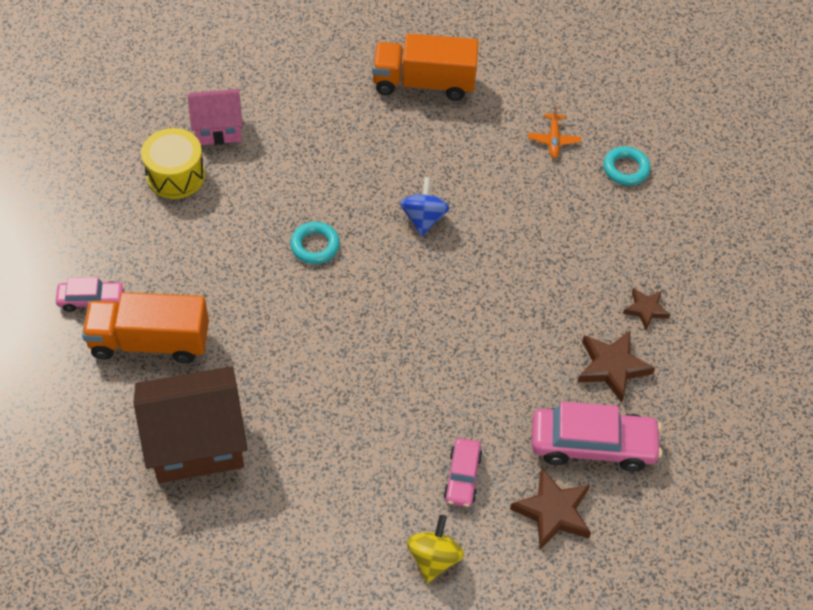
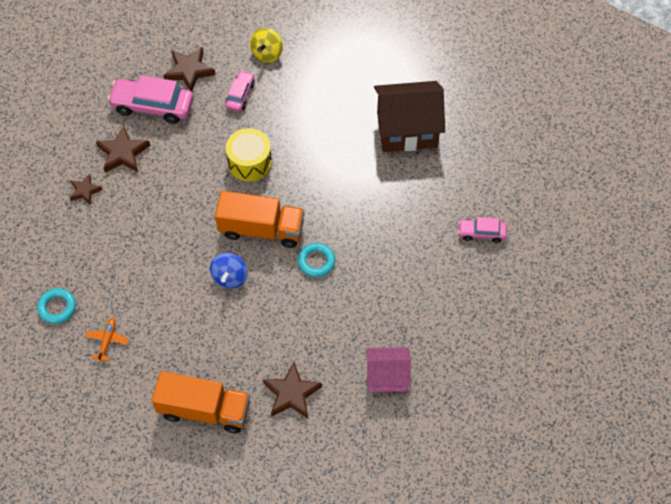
camera: 170 degrees left, 5 degrees up
(150, 342) = (439, 199): orange truck -> orange truck (261, 229)
(175, 175) = (422, 333): yellow drum -> yellow drum (249, 162)
(328, 105) = (291, 394): none -> brown star

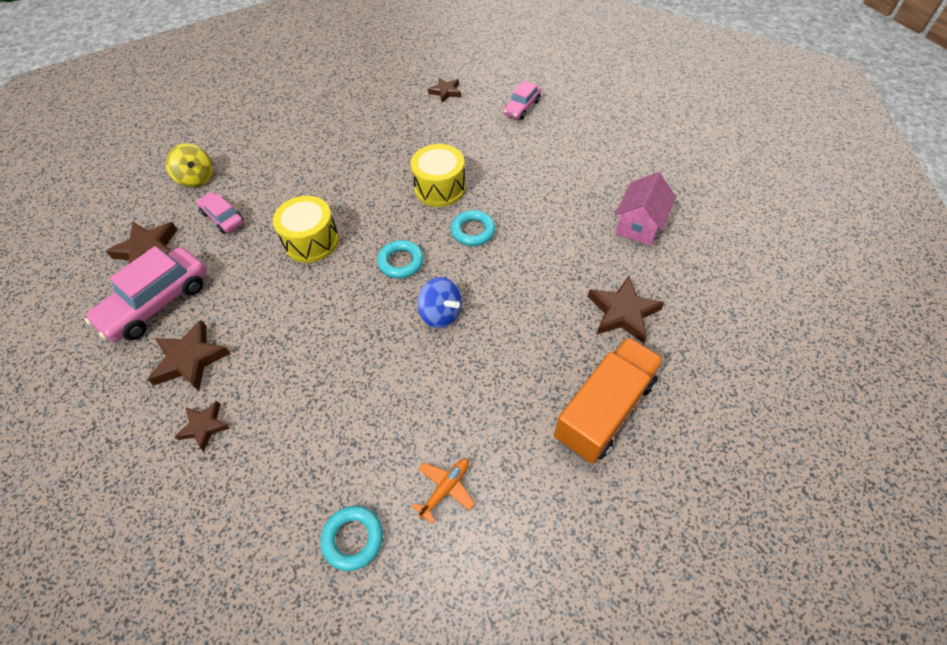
camera: 60 degrees left, 5 degrees down
(107, 340) = (445, 489): orange plane -> orange plane turned 90 degrees clockwise
(261, 229) = (401, 262): orange truck -> turquoise ring
(348, 217) = (440, 188): none -> yellow drum
(407, 130) = (378, 114): brown house -> none
(466, 165) = (446, 92): none -> brown star

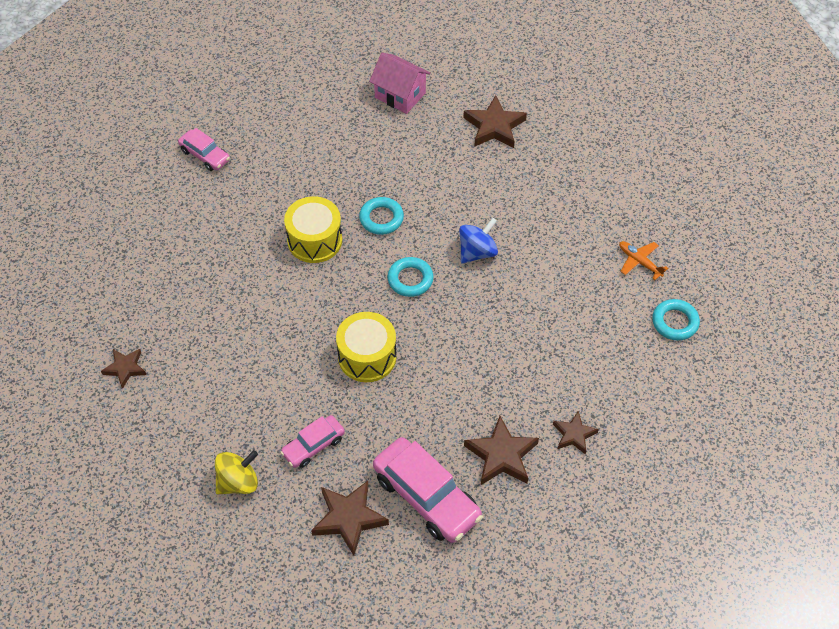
camera: 85 degrees left, 0 degrees up
(446, 92) = (152, 222): brown star -> brown star (125, 368)
(604, 410) = (582, 156): orange truck -> none

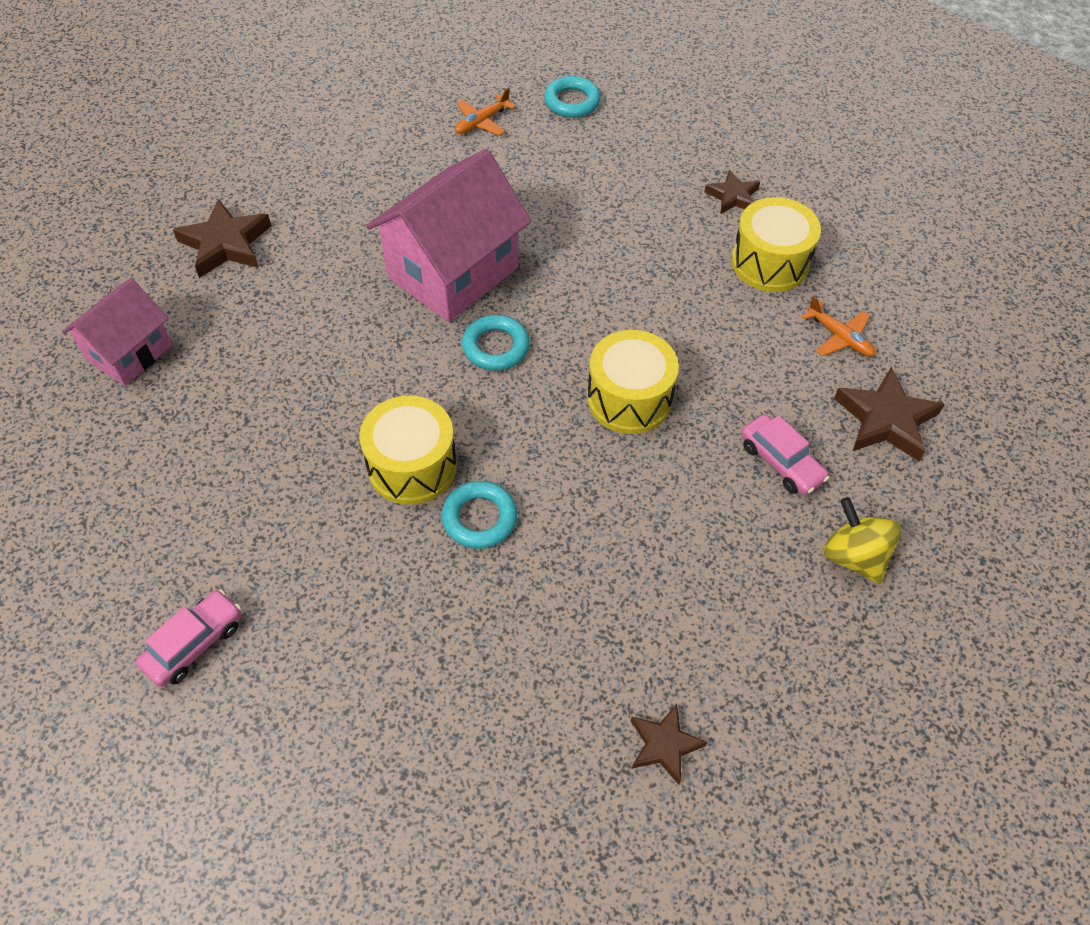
camera: 90 degrees left, 0 degrees up
(381, 218) = (379, 379): turquoise ring -> turquoise ring (479, 518)
(426, 497) = (839, 337): pink car -> orange plane
(477, 252) = (453, 272): blue spinning top -> pink house
(501, 455) = (769, 262): brown star -> yellow drum

